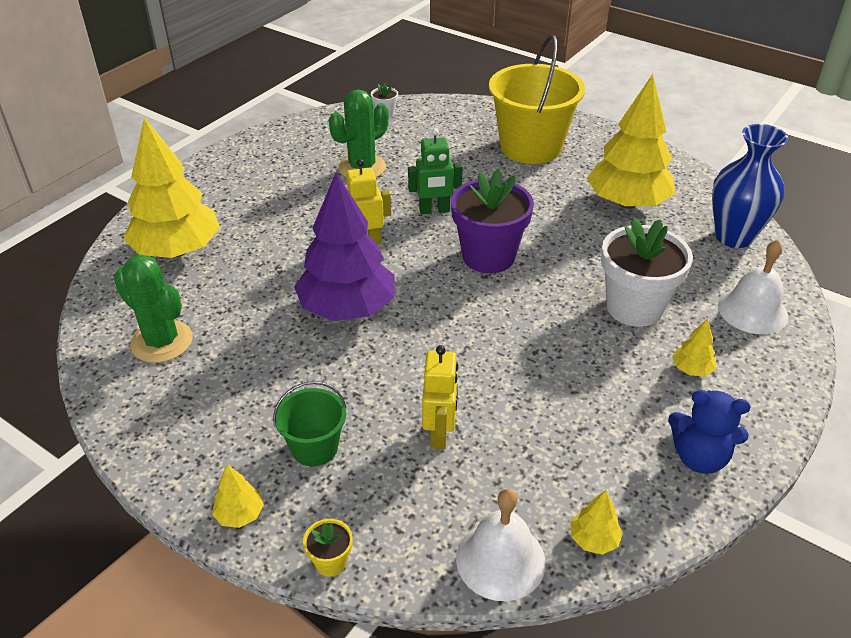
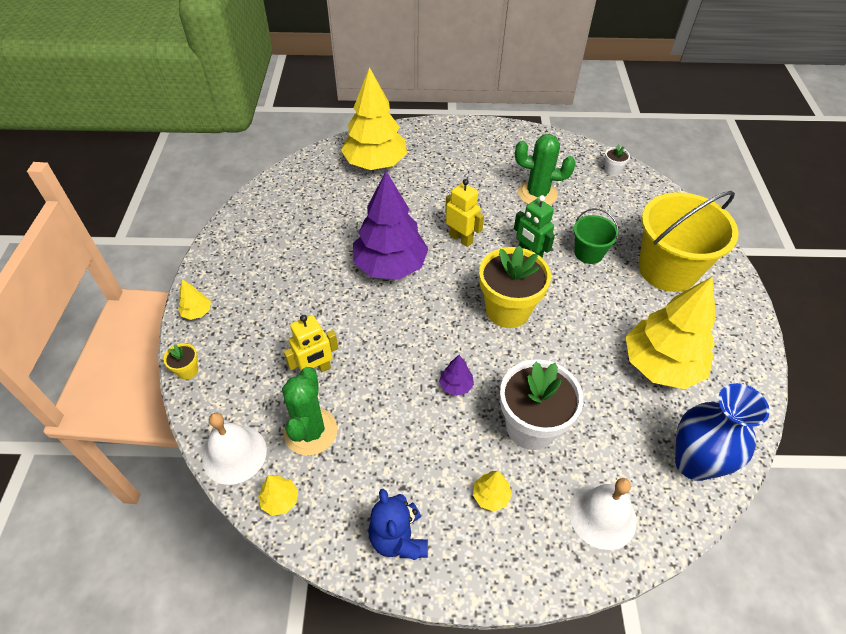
camera: 55 degrees right, 10 degrees up
(162, 342) = (297, 204): green cactus -> green cactus (310, 431)
(314, 448) = (264, 316): green bucket -> green bucket (588, 253)
(488, 256) = (507, 310): purple flower pot -> yellow flower pot
(549, 334) = (456, 385): none -> purple tree

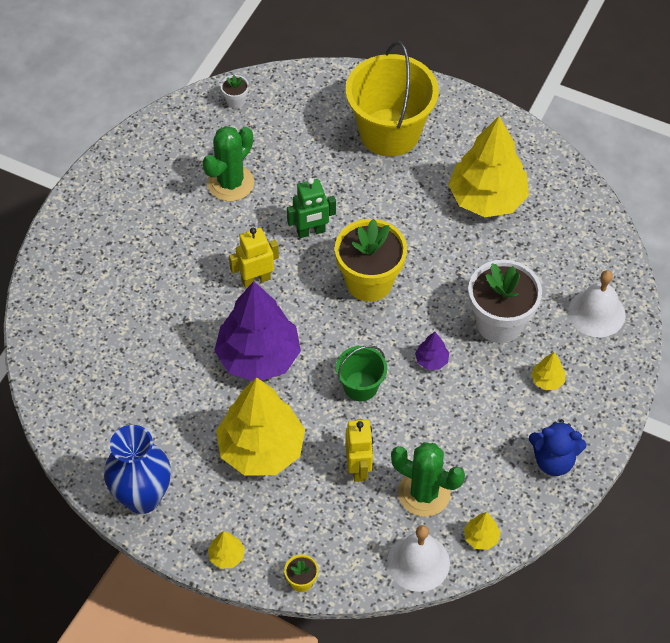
camera: 65 degrees left, 5 degrees up
(375, 163) = (88, 312): yellow tree -> yellow tree (261, 449)
(588, 253) = (335, 182): green bucket -> green bucket (360, 386)
(694, 463) = (583, 229): blue vase -> blue vase (142, 497)

